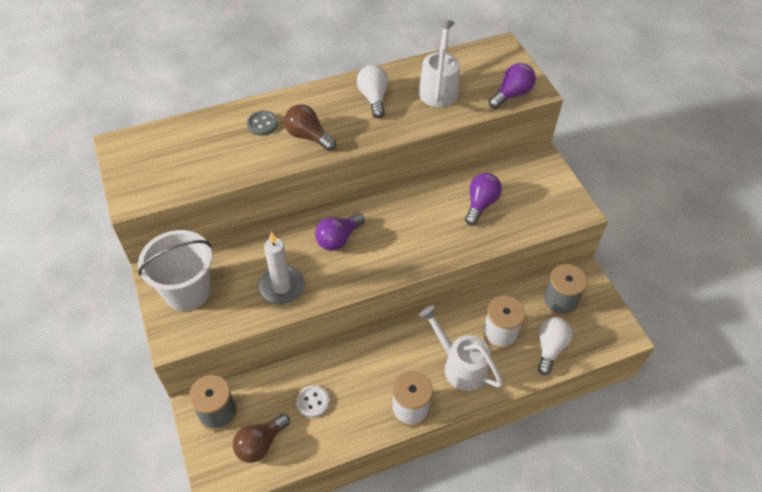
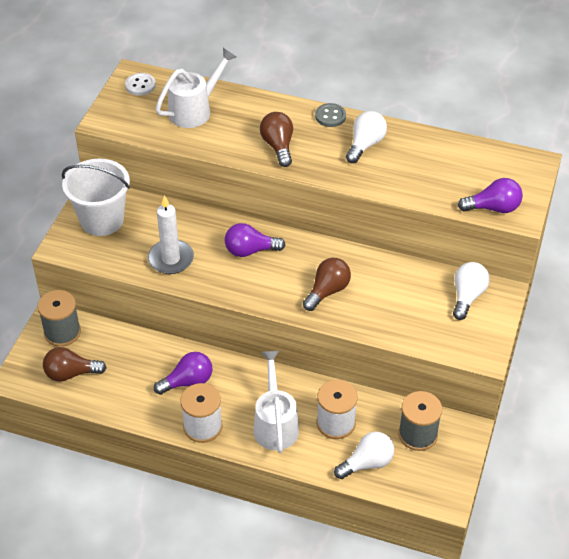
camera: 40 degrees right, 5 degrees down
(262, 124) = (252, 117): grey button -> grey button (330, 116)
(313, 402) = (135, 371): white button -> white button (140, 85)
(428, 234) = (327, 291): none -> brown light bulb
(439, 88) = (432, 167): white watering can -> white watering can (195, 110)
(480, 204) = (399, 295): purple light bulb -> purple light bulb (188, 382)
(524, 175) = (467, 296): none -> white light bulb

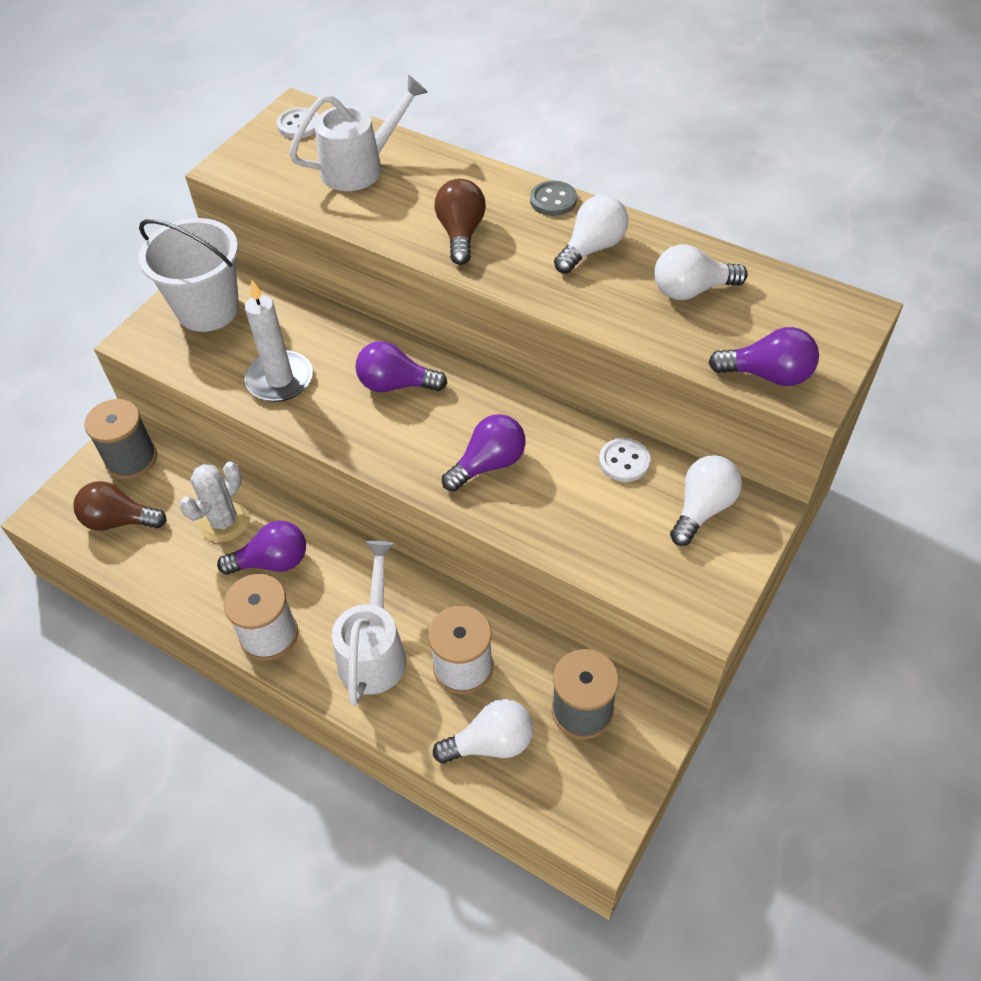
camera: 15 degrees right, 5 degrees up
(145, 362) = (224, 521): none -> white cactus
(327, 291) = (488, 464): brown light bulb -> purple light bulb
(412, 276) = (624, 461): none -> white button
(434, 163) = (691, 290): none -> white light bulb

